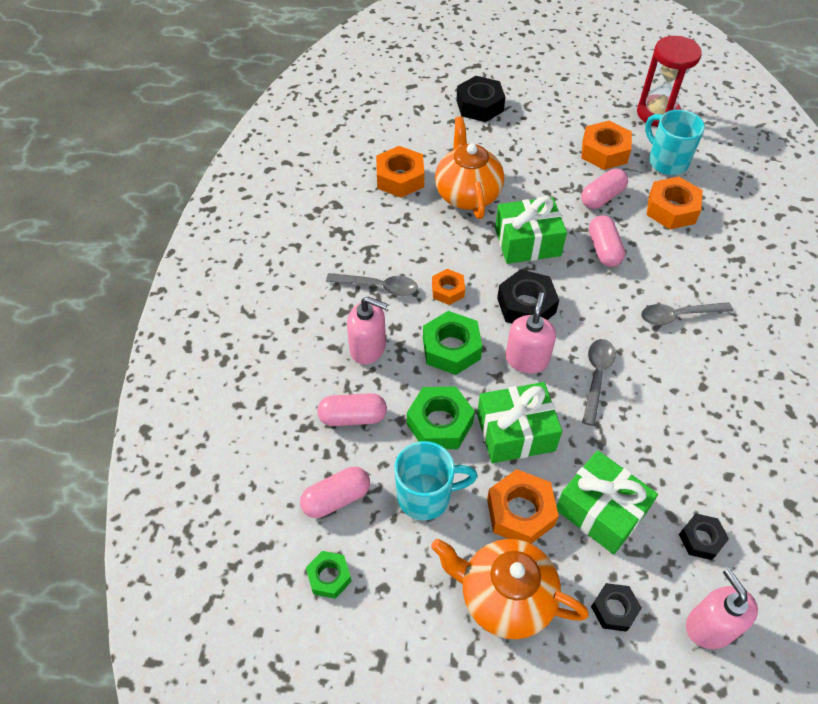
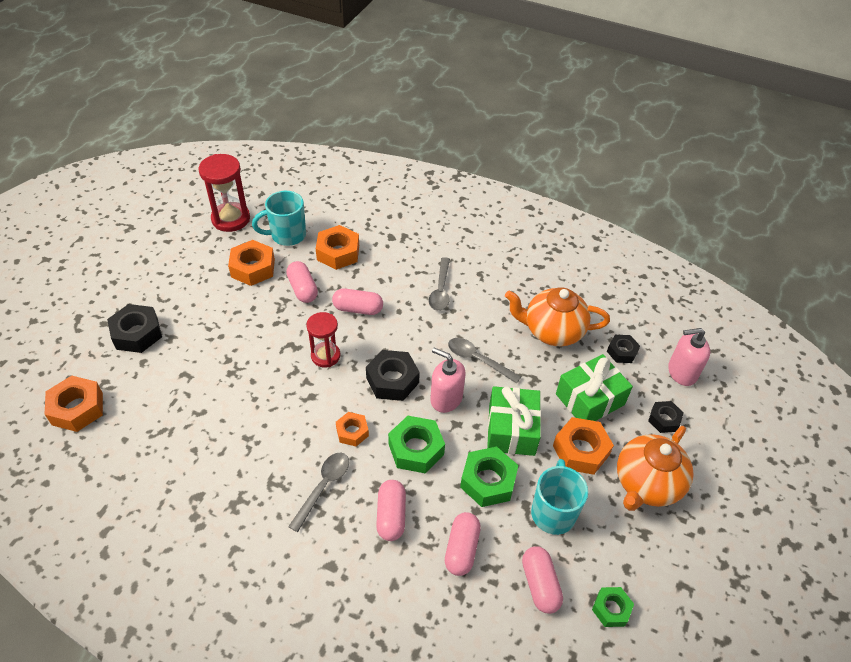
camera: 75 degrees left, 5 degrees down
(368, 348) = (391, 516): pink soap dispenser -> pink capsule
(400, 178) = (194, 429): orange nut -> orange nut (77, 408)
(467, 194) = (246, 381): orange teapot -> orange teapot (552, 331)
(527, 242) = (325, 356): green gift -> red hourglass

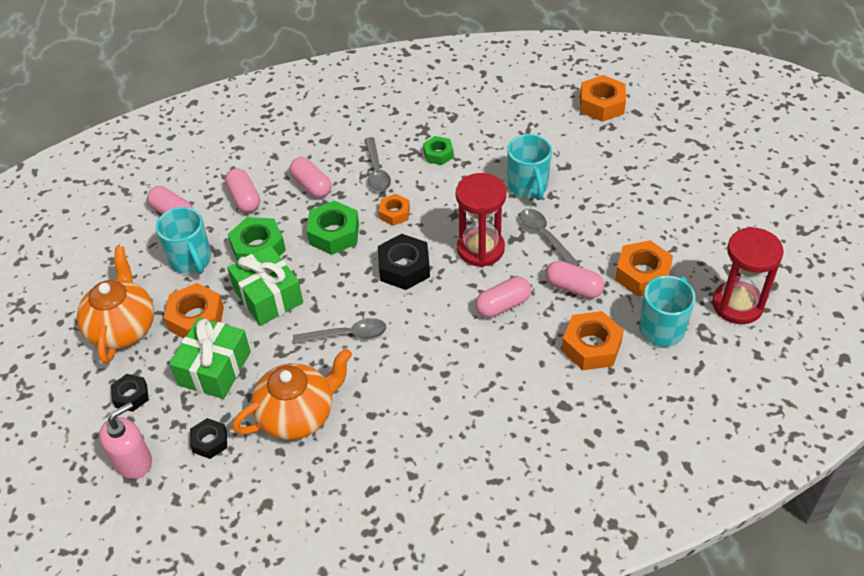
camera: 145 degrees right, 0 degrees up
(137, 333) = (644, 165): black nut -> none
(232, 378) = (528, 187): none -> turquoise mug
(325, 356) = (480, 249): red hourglass -> red hourglass, size x1.50
(440, 290) = (448, 379): grey spoon -> grey spoon (544, 236)
(446, 398) = (345, 284): pink soap dispenser -> none
(611, 609) = (112, 230): green nut -> green nut (438, 154)

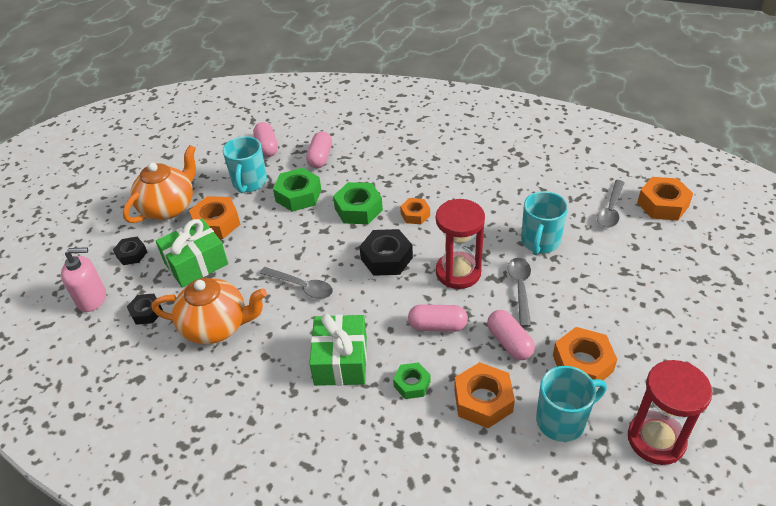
camera: 35 degrees right, 5 degrees down
(268, 296) = (274, 231): green gift -> green gift (341, 360)
(311, 186) = (373, 168): pink capsule -> none
(376, 171) = (429, 178): grey spoon -> grey spoon (610, 210)
(438, 154) = (487, 186): green nut -> green nut (412, 384)

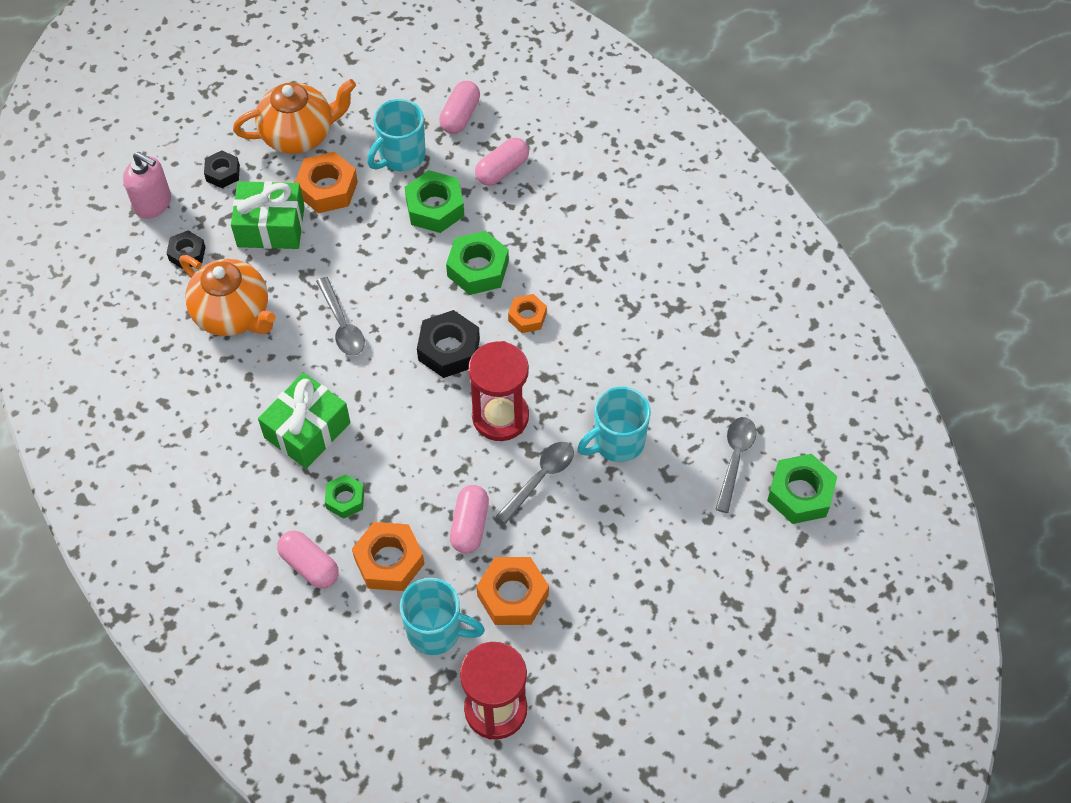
camera: 35 degrees right, 15 degrees up
(437, 326) = (423, 459): pink capsule -> pink capsule (310, 565)
(610, 210) = (735, 459): grey spoon -> grey spoon turned 135 degrees clockwise
(662, 204) = (800, 494): orange nut -> green nut

